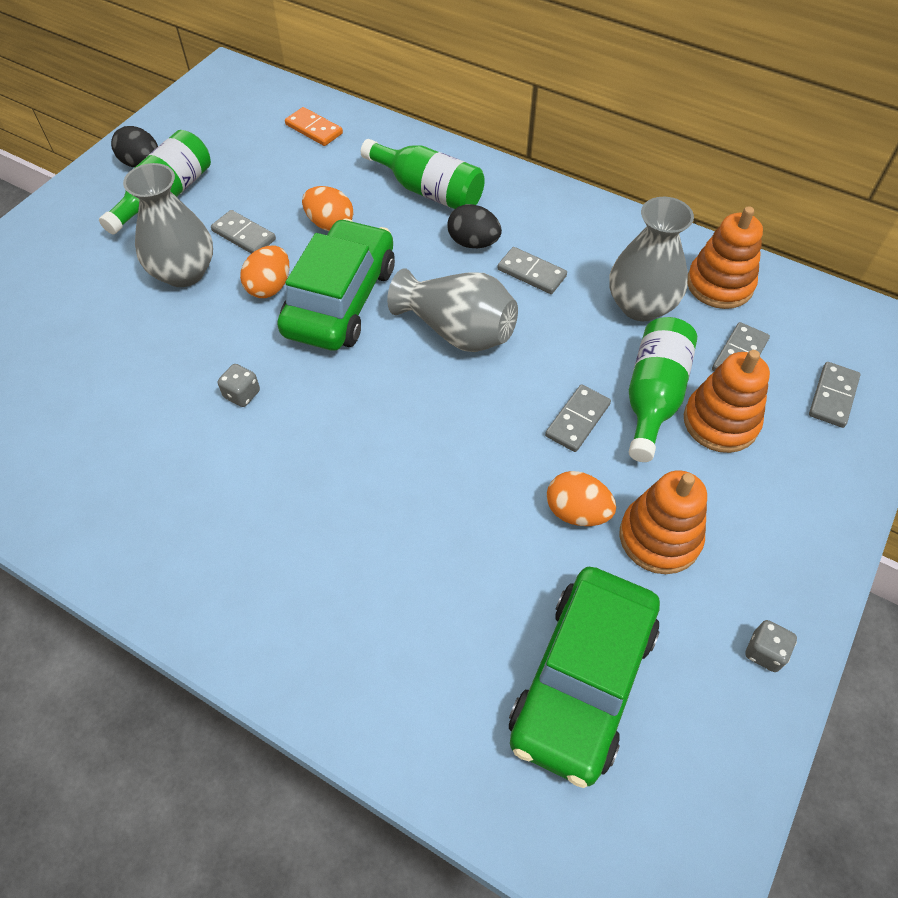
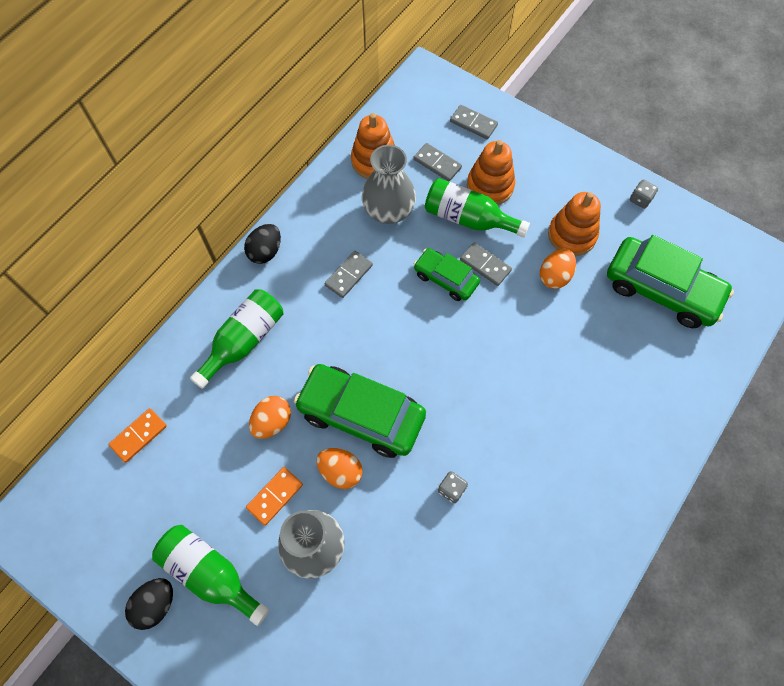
camera: 85 degrees left, 10 degrees up
(243, 235) = (275, 496): grey domino -> orange domino
(457, 331) = (401, 332): grey vase -> none
(473, 243) = (311, 312): black egg -> black egg (265, 252)
(546, 374) = (445, 278): none -> green car

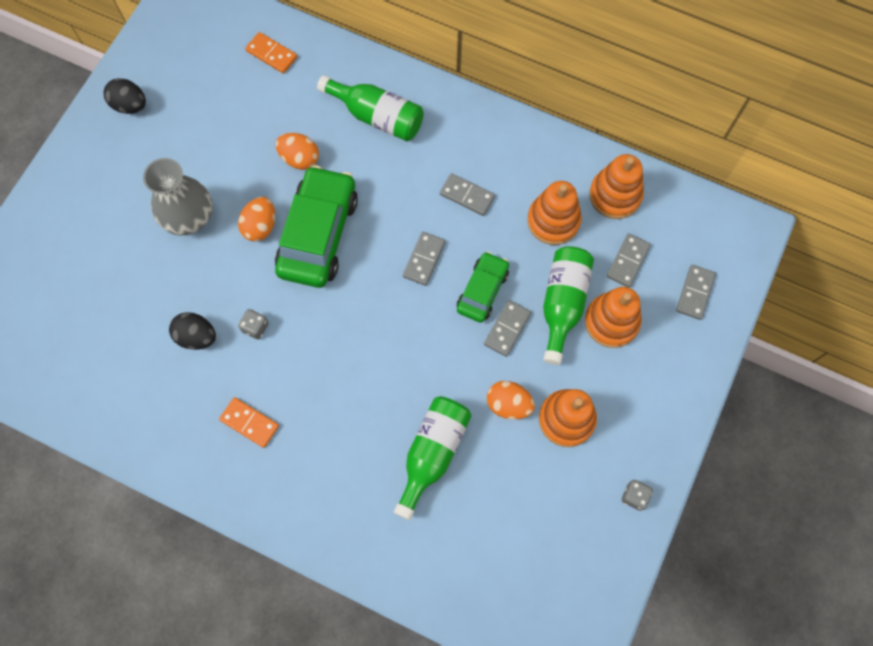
camera: 80 degrees right, 5 degrees up
(211, 574) = (158, 140): green bottle -> green bottle (432, 453)
(265, 252) = (478, 113): black egg -> black egg (197, 336)
(275, 496) = (230, 176): orange domino -> orange domino (249, 423)
(388, 211) = (553, 221): grey vase -> orange stacking toy
(406, 322) = (424, 259): none -> grey domino
(662, 289) = (516, 526): green car -> none

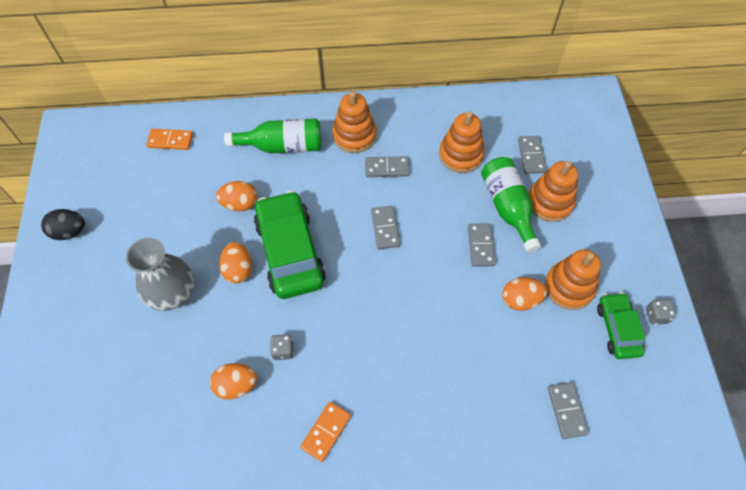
camera: 30 degrees left, 10 degrees down
(197, 336) = (236, 385): black egg -> orange egg
(249, 423) = (326, 432): orange domino -> orange domino turned 60 degrees counterclockwise
(432, 453) = (490, 370): green bottle -> none
(482, 290) = (444, 228): green car -> green car (617, 329)
(615, 195) = (491, 118): orange stacking toy -> orange stacking toy (354, 135)
(695, 293) = (590, 154): grey domino -> grey domino (566, 410)

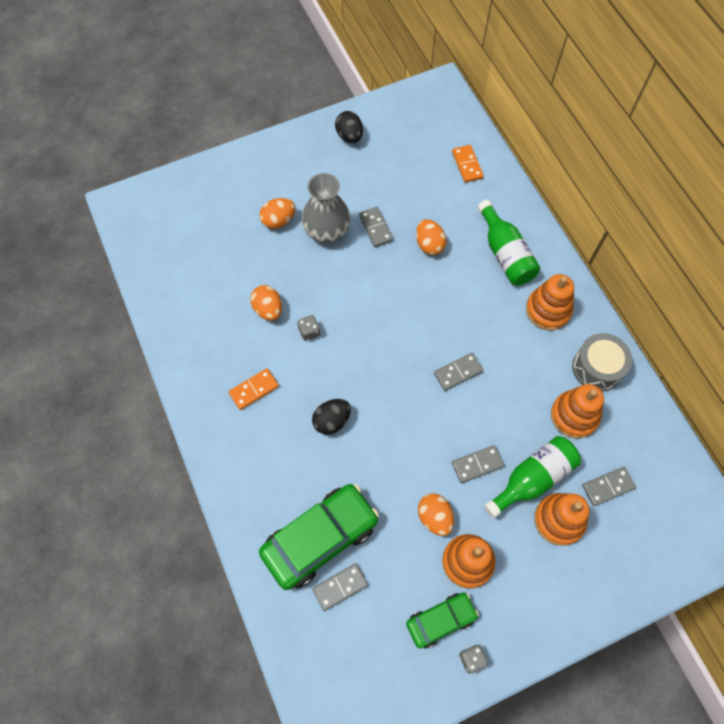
camera: 70 degrees right, 5 degrees up
(238, 269) = (367, 269): orange egg -> orange egg (278, 221)
(290, 252) = (400, 302): green car -> green car (320, 538)
(326, 432) = (254, 390): orange domino -> orange domino turned 45 degrees counterclockwise
(387, 168) = (524, 352): grey domino -> grey domino (375, 228)
(392, 361) = (332, 421): none -> black egg
(424, 122) = (597, 368): none -> grey drum

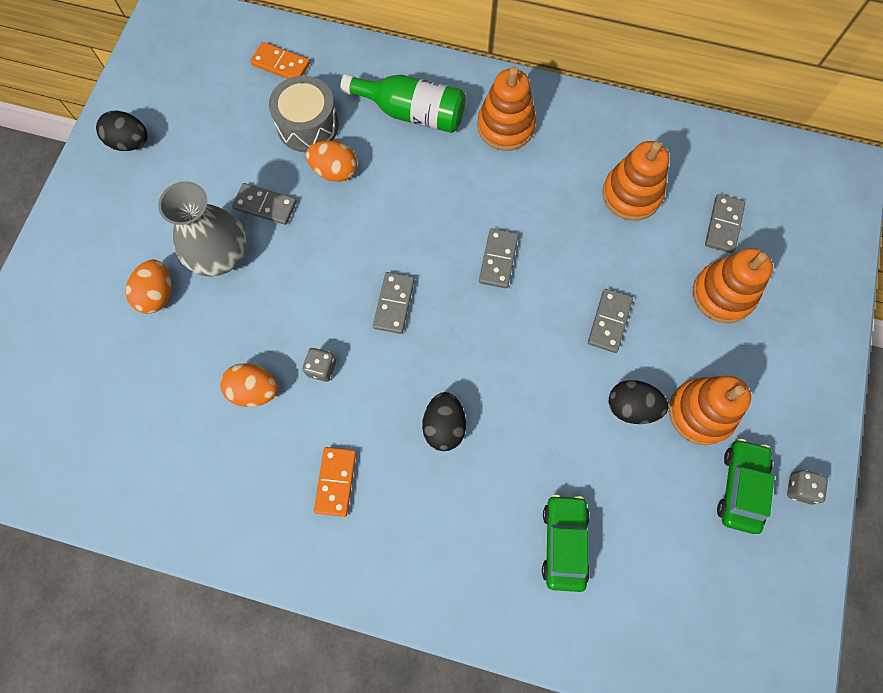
camera: 50 degrees left, 5 degrees up
(320, 538) = (564, 543): green car -> green car, size x0.57
(340, 587) = (632, 563): grey domino -> grey domino (394, 304)
(434, 517) = (631, 407): orange egg -> black egg
(532, 479) = (664, 284): green bottle -> none
(597, 368) = (601, 135): grey drum -> grey drum (308, 125)

